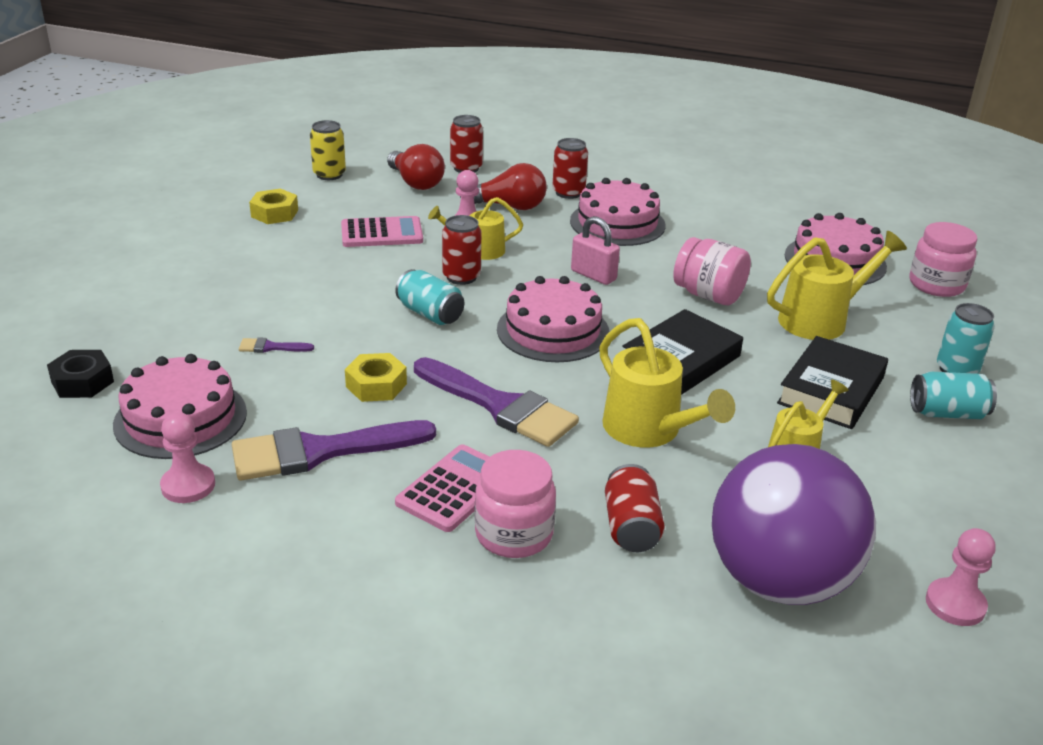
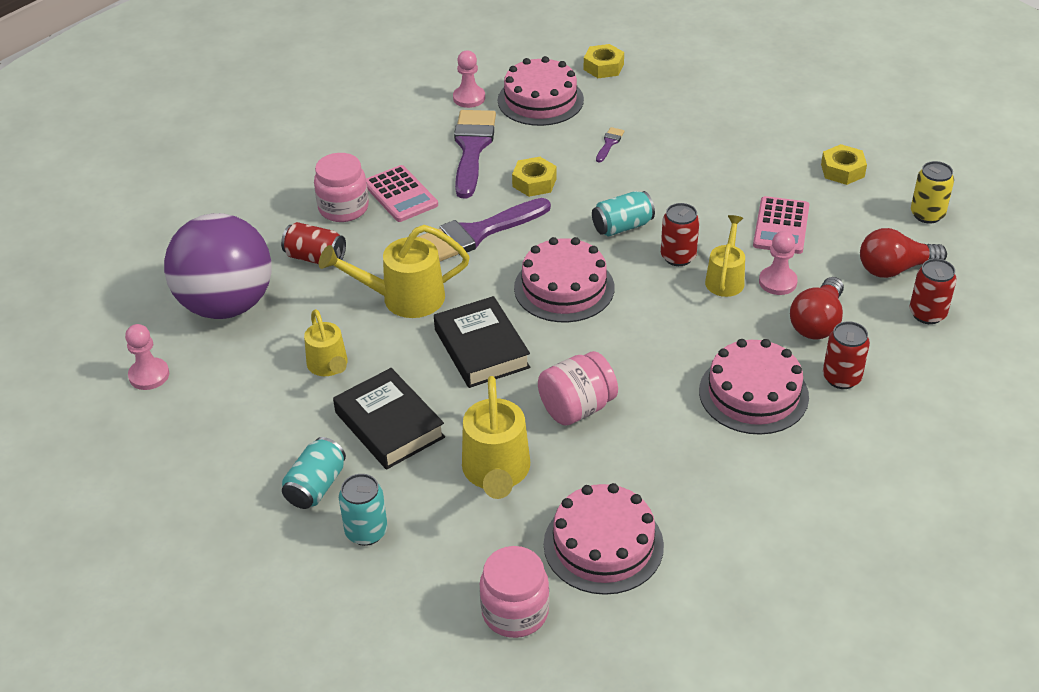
camera: 115 degrees right, 10 degrees up
(82, 382) = (603, 67): black nut -> yellow nut
(593, 275) = (647, 340): pink padlock -> none

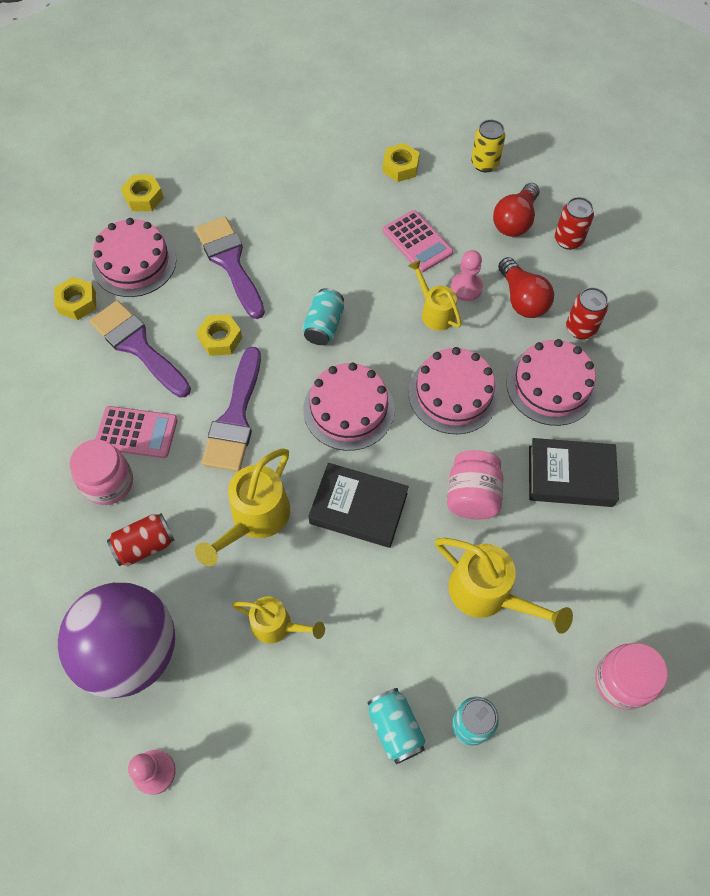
camera: 50 degrees left, 20 degrees up
(389, 425) = (378, 629): black book -> black book (570, 476)
(469, 98) = (77, 302): pink pawn -> yellow nut
(603, 545) = (607, 579): pink cake -> pink cake (453, 393)
(609, 143) = (230, 262): purple brush -> purple brush, size x2.43
(678, 257) = (387, 320): red can -> none

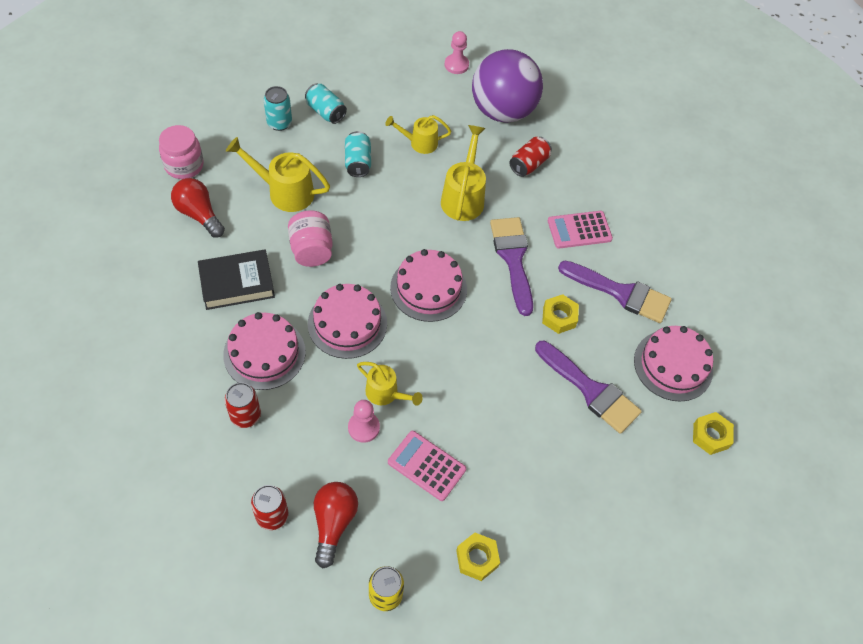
camera: 155 degrees right, 5 degrees down
(77, 302) = (693, 315): yellow nut -> none
(108, 483) = (577, 194): pink jar -> none
(324, 326) = (478, 353): turquoise can -> turquoise can (358, 162)
(358, 508) = (393, 221): black book -> none
(522, 299) = (307, 431): red light bulb -> red light bulb (199, 214)

